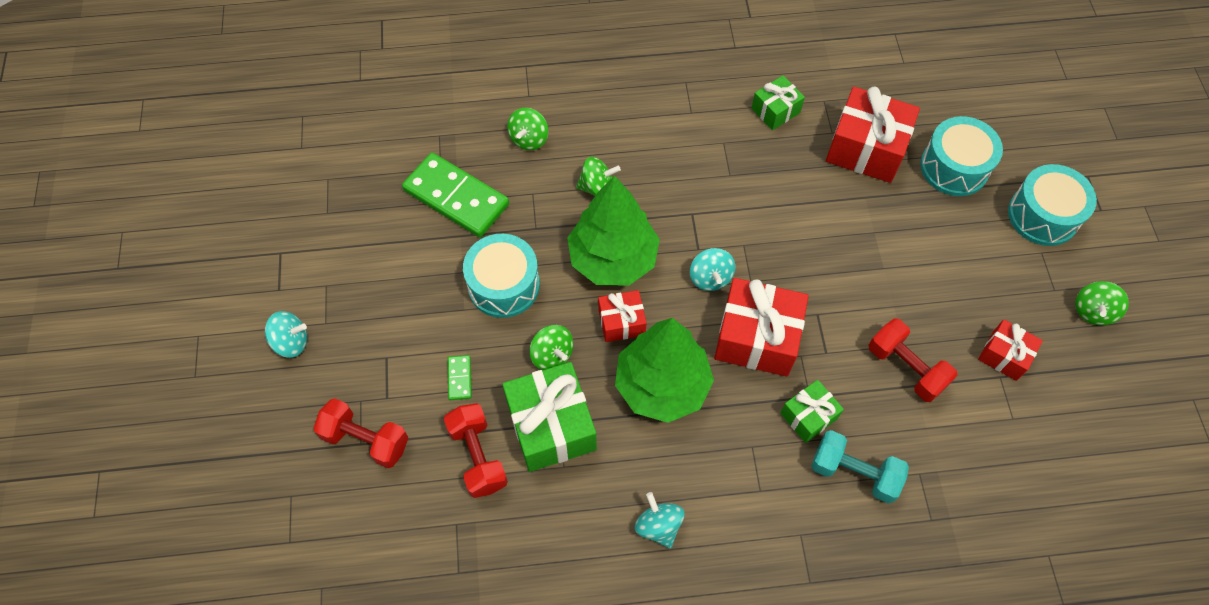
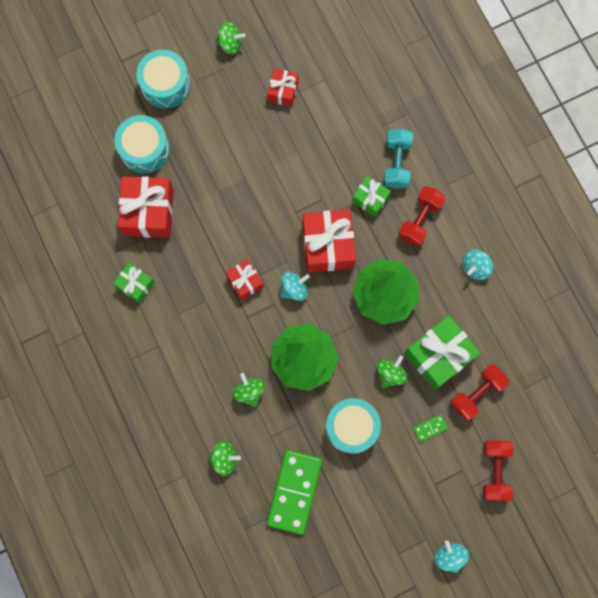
camera: 110 degrees left, 15 degrees up
(621, 322) = (349, 336): red gift -> red gift (245, 281)
(906, 368) = (314, 148): red dumbbell -> red dumbbell (420, 220)

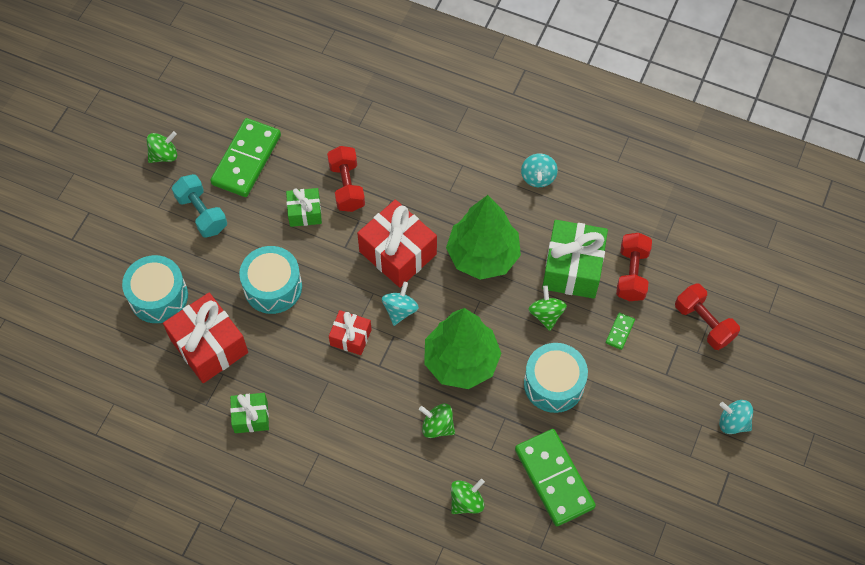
camera: 40 degrees left, 15 degrees down
(165, 85) = (132, 229): turquoise drum -> turquoise drum (273, 287)
(283, 91) = (246, 159): red gift -> green domino
(370, 199) = (401, 189): green gift -> green gift (305, 213)
(396, 163) = (398, 145): turquoise dumbbell -> turquoise dumbbell (202, 213)
(420, 220) = (458, 175): red dumbbell -> red dumbbell (347, 186)

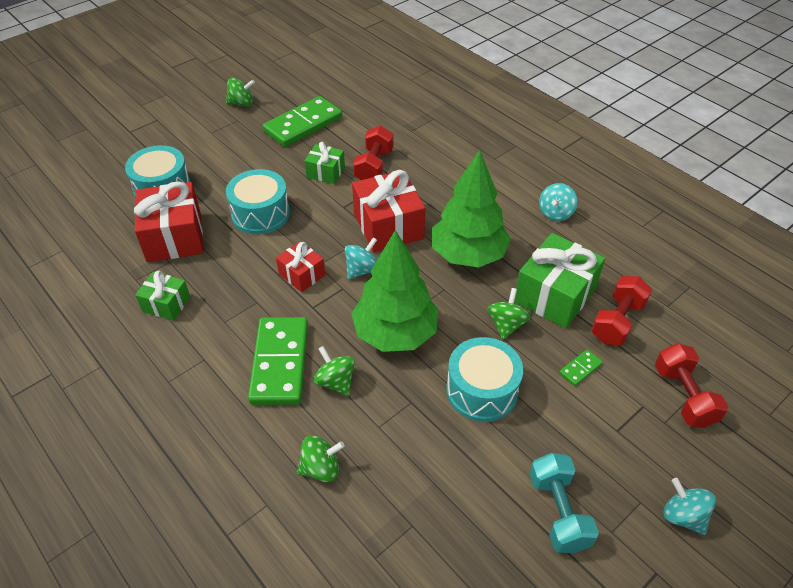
camera: 25 degrees right, 15 degrees down
(202, 213) = (241, 146): turquoise dumbbell -> turquoise dumbbell (558, 512)
(554, 478) = (433, 486): green domino -> green domino (280, 363)

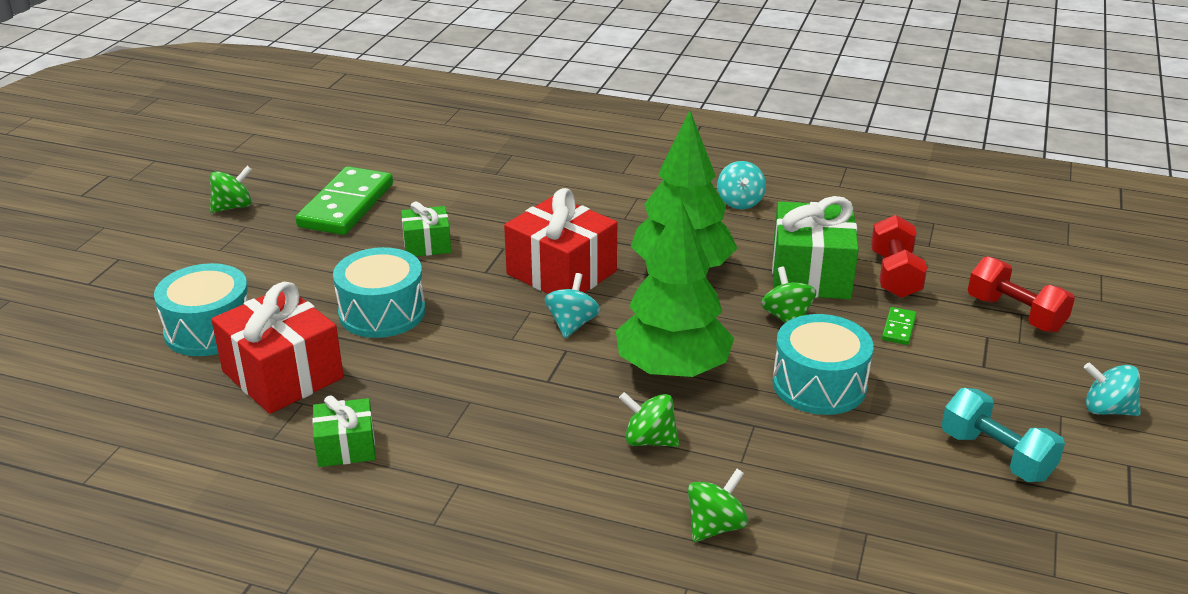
camera: 30 degrees left, 15 degrees down
(280, 363) = (563, 448): green domino -> none
(302, 275) = (501, 354): red gift -> none
(374, 166) = (484, 221): red dumbbell -> none

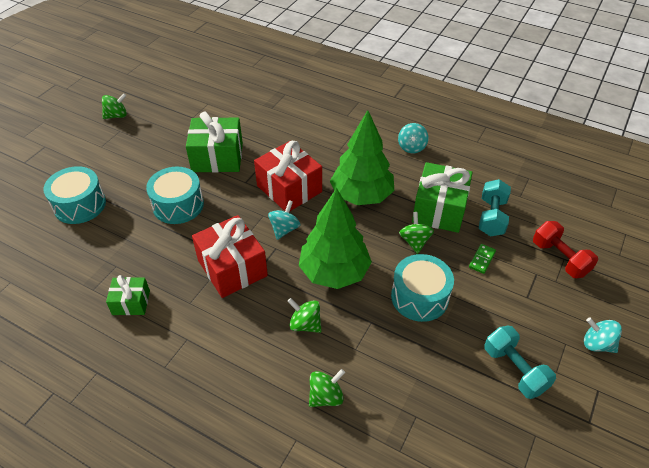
camera: 10 degrees right, 15 degrees up
(282, 375) = (110, 244): red gift -> red gift (232, 268)
(346, 205) = (179, 122): green domino -> none
(427, 245) = (217, 157): green gift -> green gift, size x1.80
(895, 275) = (491, 217): red dumbbell -> turquoise dumbbell

